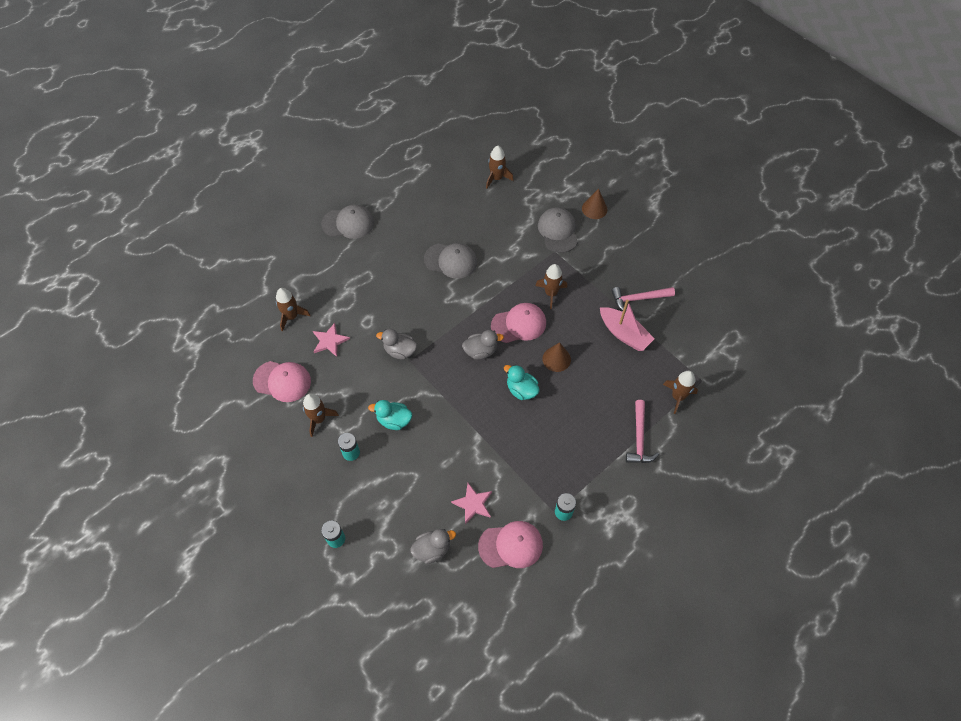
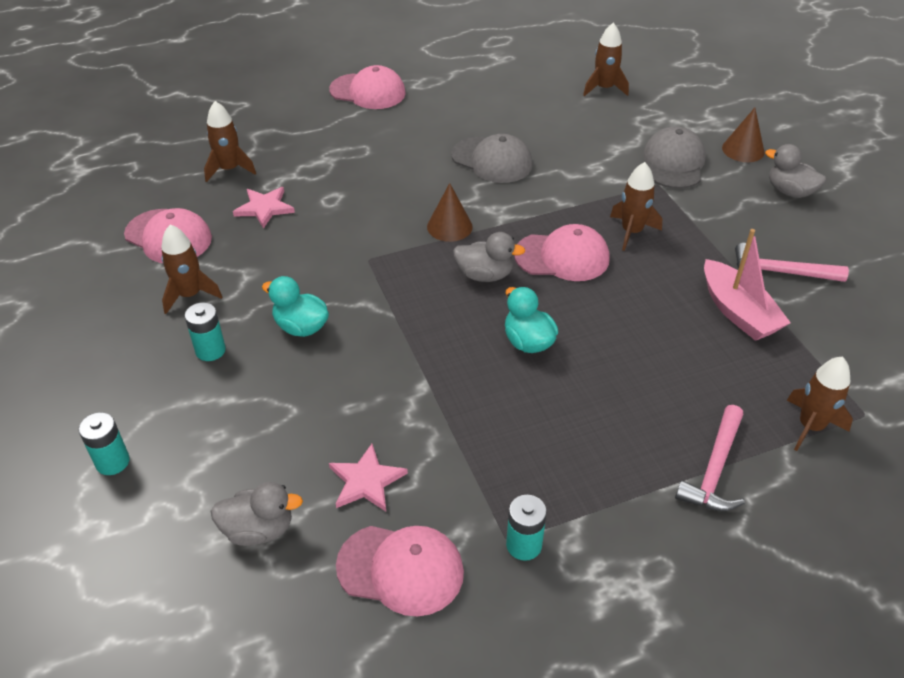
camera: 20 degrees right, 15 degrees down
(348, 223) = (368, 91): grey cap -> pink cap
(400, 351) = (359, 244): grey duck -> grey duck (790, 191)
(556, 359) = (606, 316): brown cone -> brown cone (449, 226)

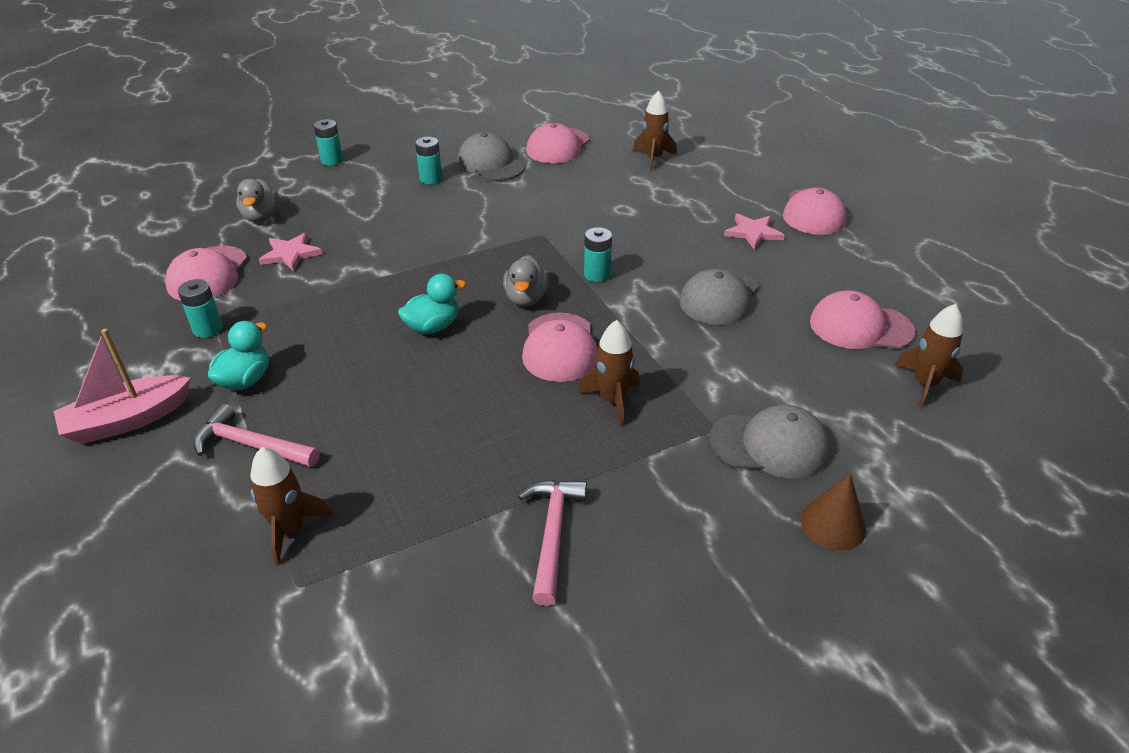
camera: 85 degrees right, 5 degrees down
(190, 295) = (491, 163): brown rocket -> grey cap
(264, 208) = (603, 180): pink star -> pink star (753, 233)
(301, 327) = (455, 211): turquoise duck -> turquoise duck (245, 380)
(449, 226) = (597, 275): brown cone -> turquoise battery
(538, 101) = (860, 327): none -> pink cap
(738, 312) = (476, 484): pink boat -> pink boat (127, 420)
(790, 191) = (741, 570): grey duck -> none

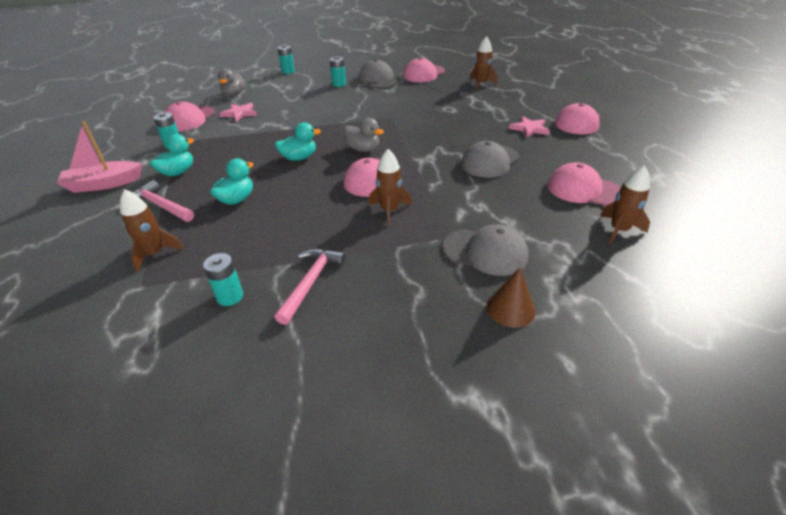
camera: 15 degrees right, 0 degrees up
(371, 415) = (236, 199): none -> turquoise duck
(526, 298) = (363, 149): grey duck -> grey duck turned 75 degrees counterclockwise
(597, 275) = (414, 141): turquoise battery -> turquoise battery (230, 296)

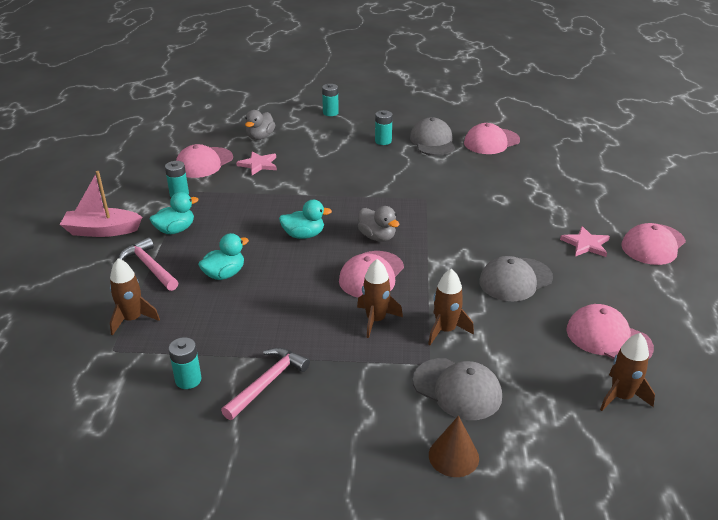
camera: 15 degrees right, 5 degrees down
(481, 84) = (556, 169): brown rocket -> brown rocket (445, 330)

